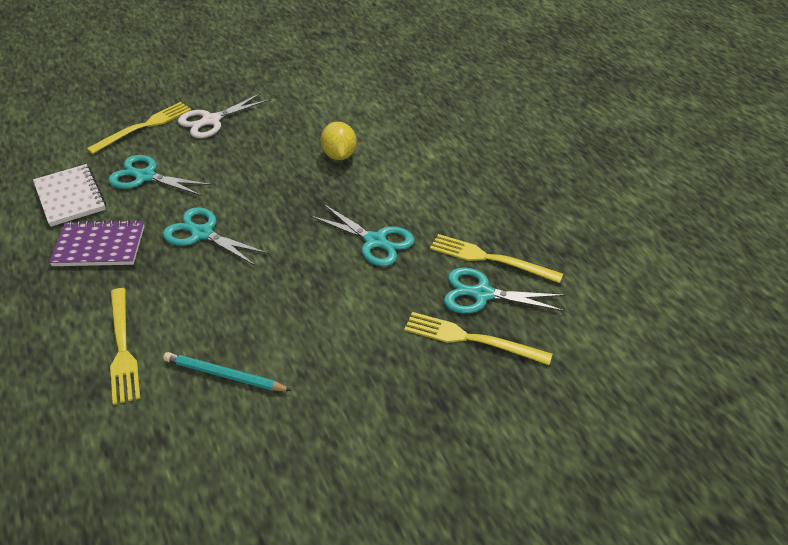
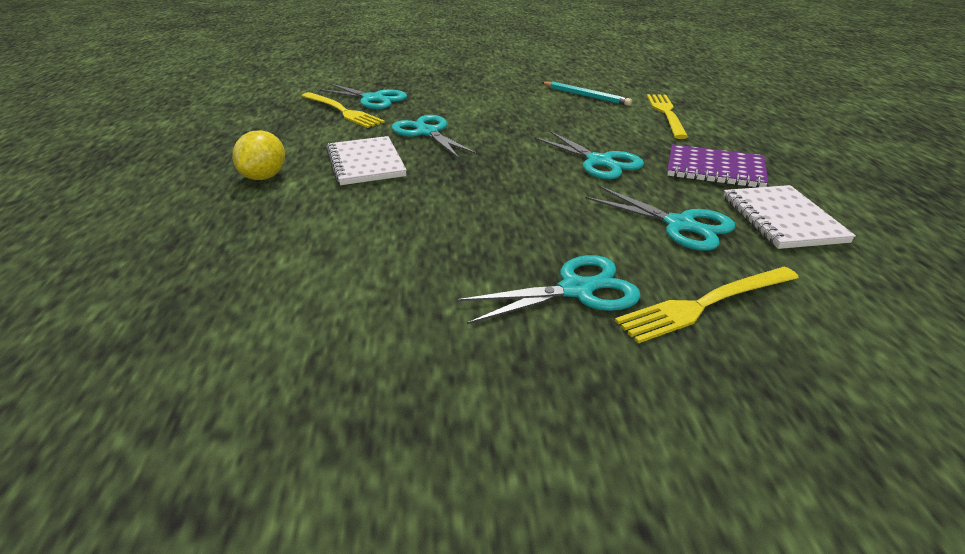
camera: 160 degrees left, 10 degrees down
(211, 120) = (576, 290): white scissors -> turquoise scissors
(339, 155) = (403, 202): yellow lemon -> yellow lemon (264, 177)
(396, 186) = (365, 163): none -> white notebook
(471, 339) = (405, 86): yellow fork -> none

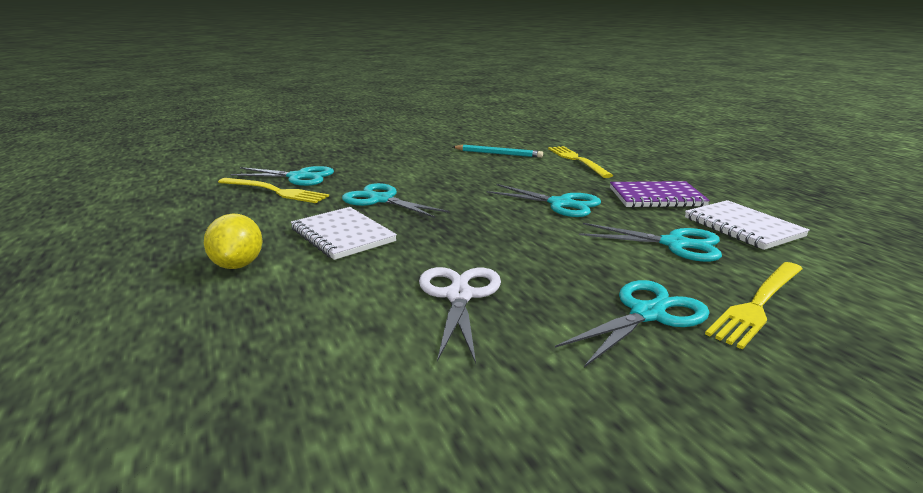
camera: 20 degrees left, 10 degrees down
(417, 238) = (459, 296): none -> white scissors

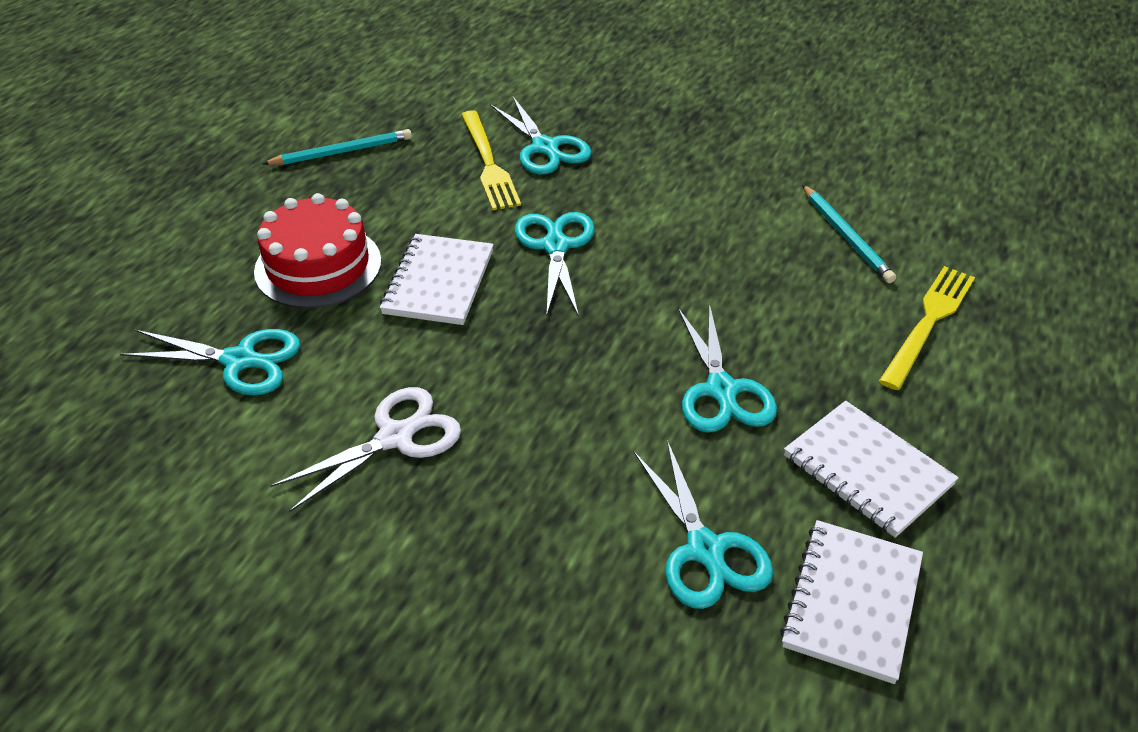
camera: 50 degrees right, 20 degrees up
(151, 221) = (342, 152): none -> turquoise pencil
(238, 265) = (318, 266): yellow lemon -> red cake
(647, 314) = (486, 592): turquoise scissors -> turquoise scissors (240, 360)
(656, 197) = (867, 471): purple notebook -> white notebook
(758, 304) = (602, 681): yellow fork -> none

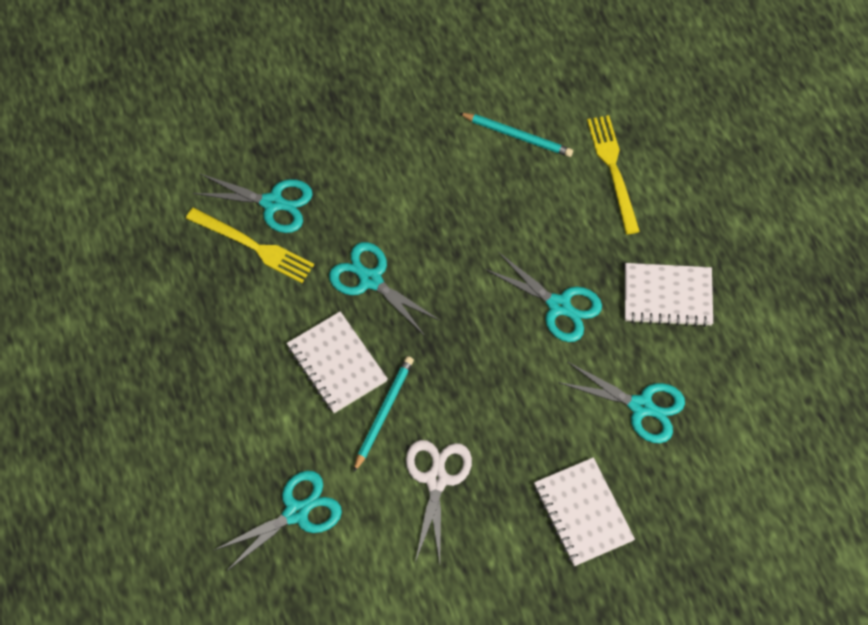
camera: 45 degrees left, 20 degrees up
(318, 266) = (253, 414): red cake -> none
(342, 152) = (147, 315): turquoise pencil -> turquoise pencil (383, 412)
(851, 602) = (722, 377): white notebook -> white notebook (582, 513)

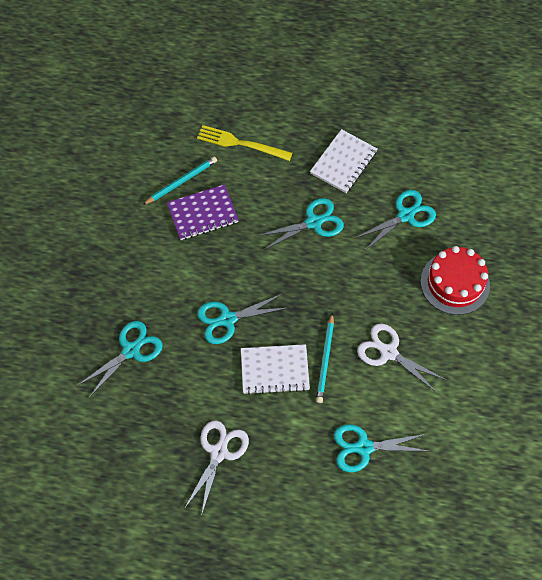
camera: 60 degrees left, 0 degrees up
(202, 358) = (219, 452): none -> white scissors
(253, 246) = (156, 379): yellow fork -> none
(296, 512) = (364, 447): turquoise scissors -> turquoise scissors turned 90 degrees counterclockwise
(383, 412) = (325, 360): turquoise pencil -> turquoise pencil turned 135 degrees counterclockwise
(490, 181) = (203, 214): none -> purple notebook
(582, 513) = (455, 283): white notebook -> red cake

